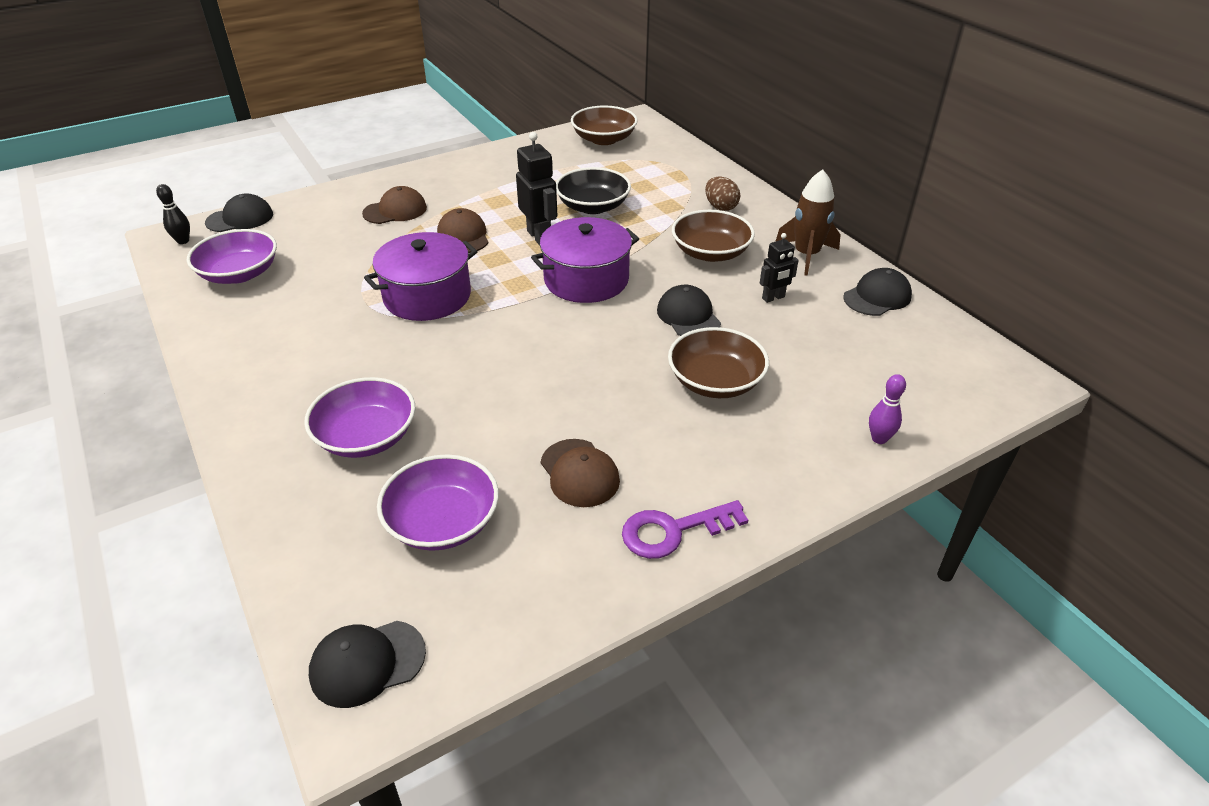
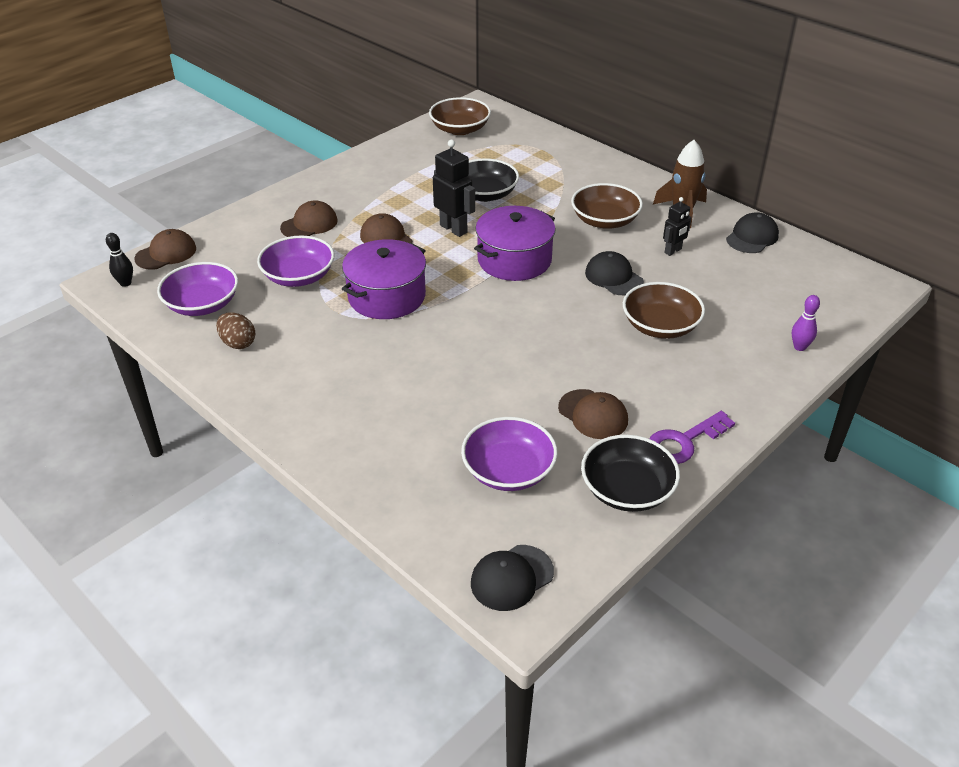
camera: 15 degrees left, 0 degrees up
(240, 218) = (166, 253): black cap -> brown cap
(366, 436) = (408, 419): purple bowl -> purple bowl (299, 276)
(571, 578) = (627, 490): none -> black bowl
(720, 207) = (593, 179): brown egg -> brown egg (238, 343)

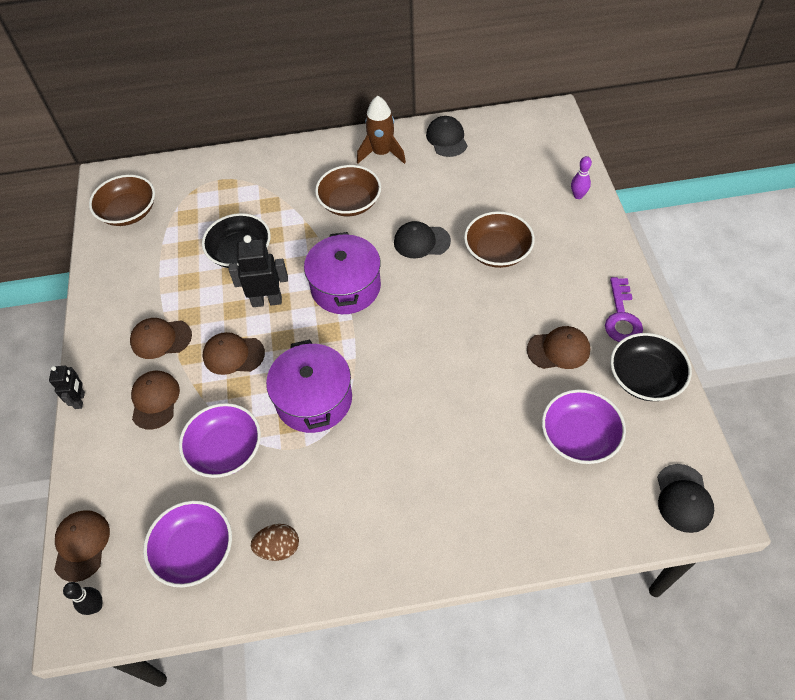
camera: 50 degrees left, 15 degrees up
(364, 200) = (161, 339): none -> brown cap
(673, 251) = (422, 189): black robot -> black robot (80, 400)

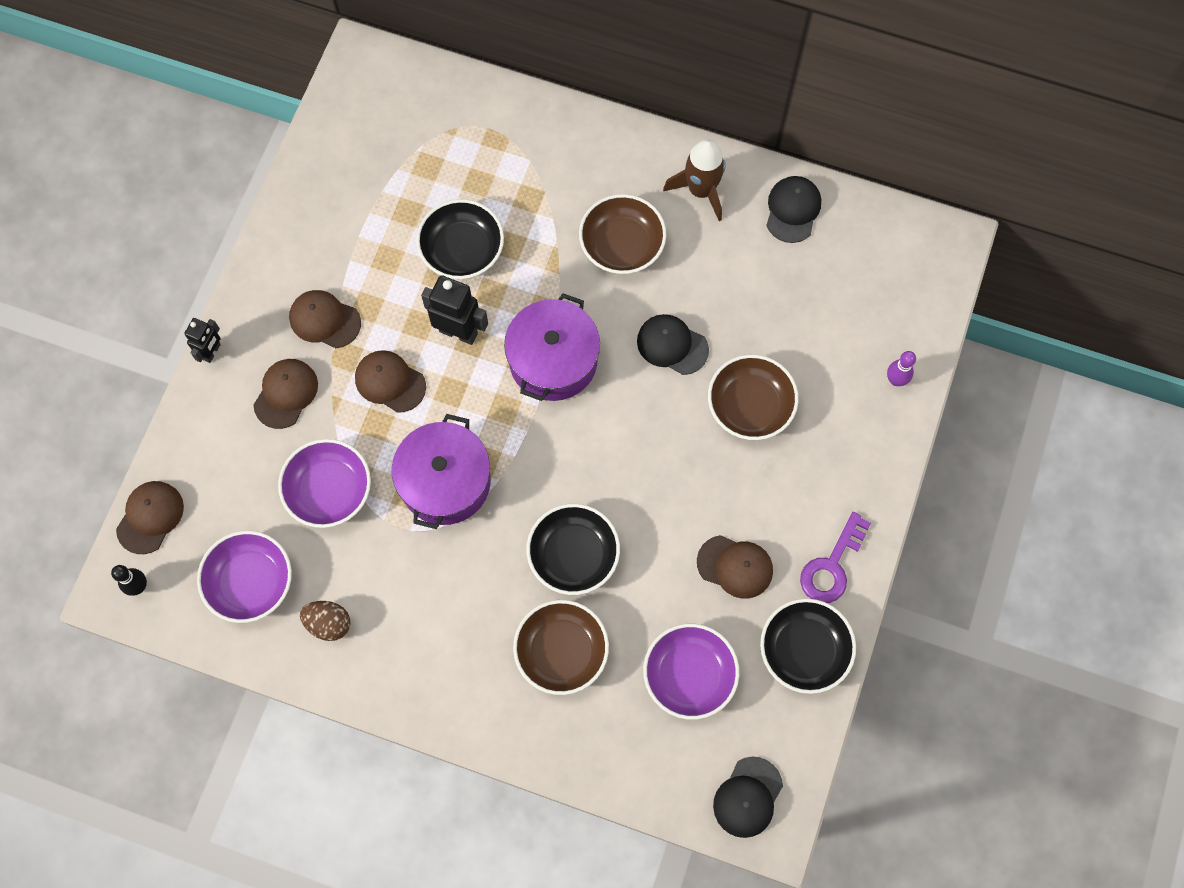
camera: 25 degrees right, 15 degrees up
(129, 212) = (365, 123): brown bowl -> brown bowl (561, 651)
(440, 400) = (573, 555): none -> black bowl

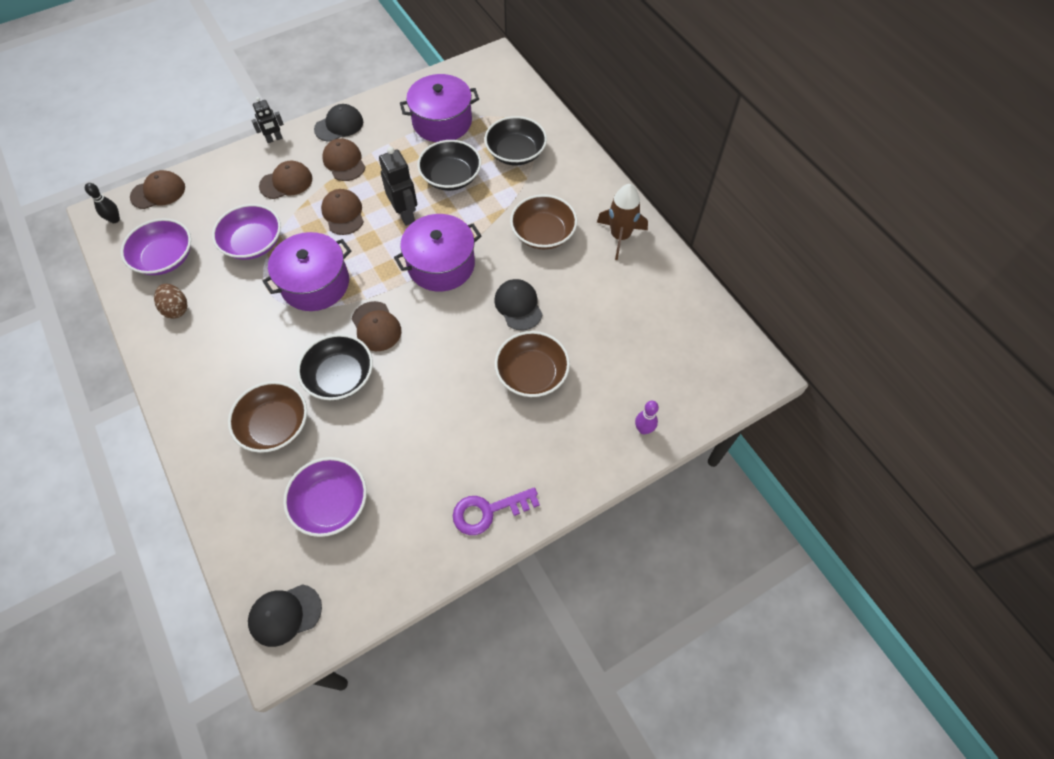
camera: 40 degrees right, 10 degrees down
(383, 187) = (442, 122): none -> purple pot
(735, 566) = (426, 461): brown cap -> brown cap (376, 326)
(792, 210) = (668, 284): black cap -> black cap (339, 125)
(804, 650) = (416, 550): black bowl -> black bowl (515, 153)

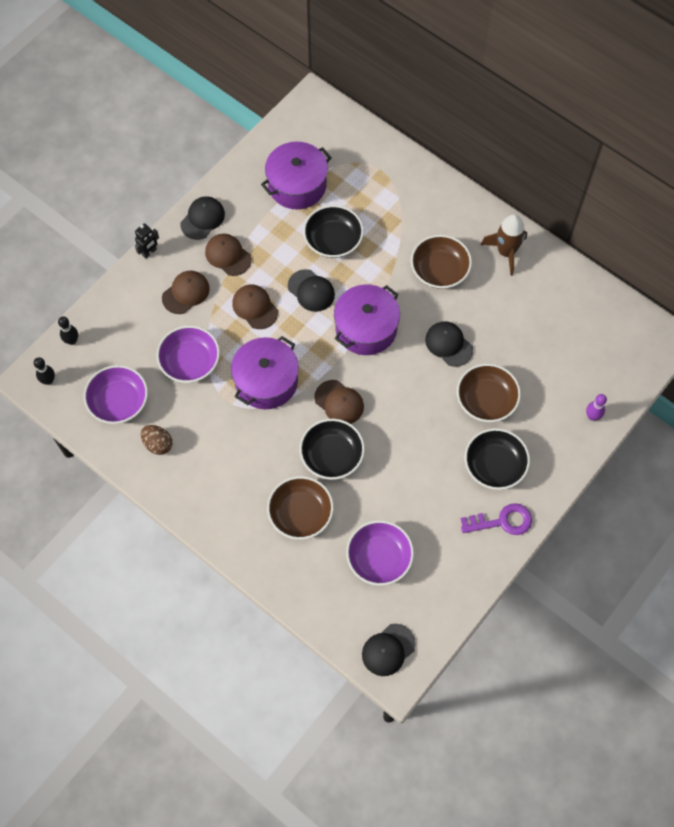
camera: 20 degrees left, 5 degrees up
(158, 192) = (72, 341): brown cap -> black bowling pin
(405, 214) = (311, 290): black robot -> black cap
(488, 511) = (502, 521): purple key -> purple key turned 150 degrees counterclockwise
(515, 153) = (379, 197): black bowl -> black bowl (494, 465)

